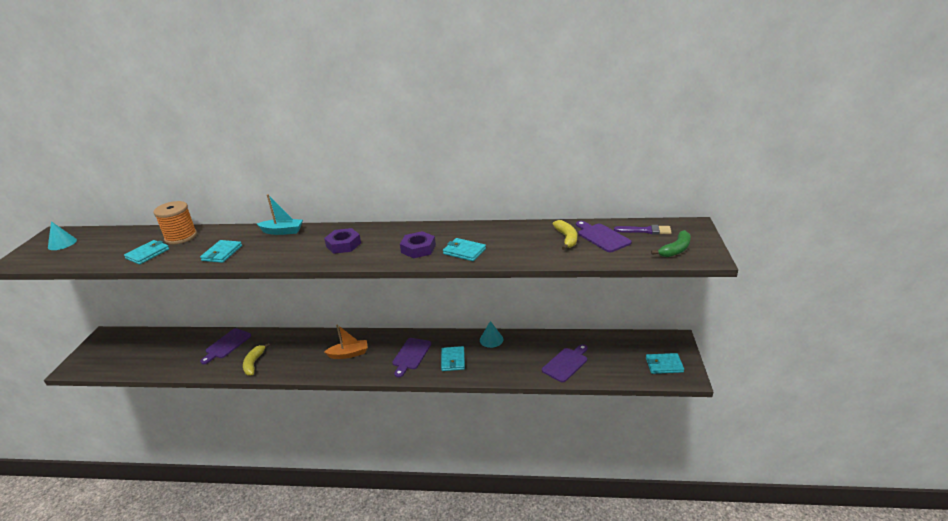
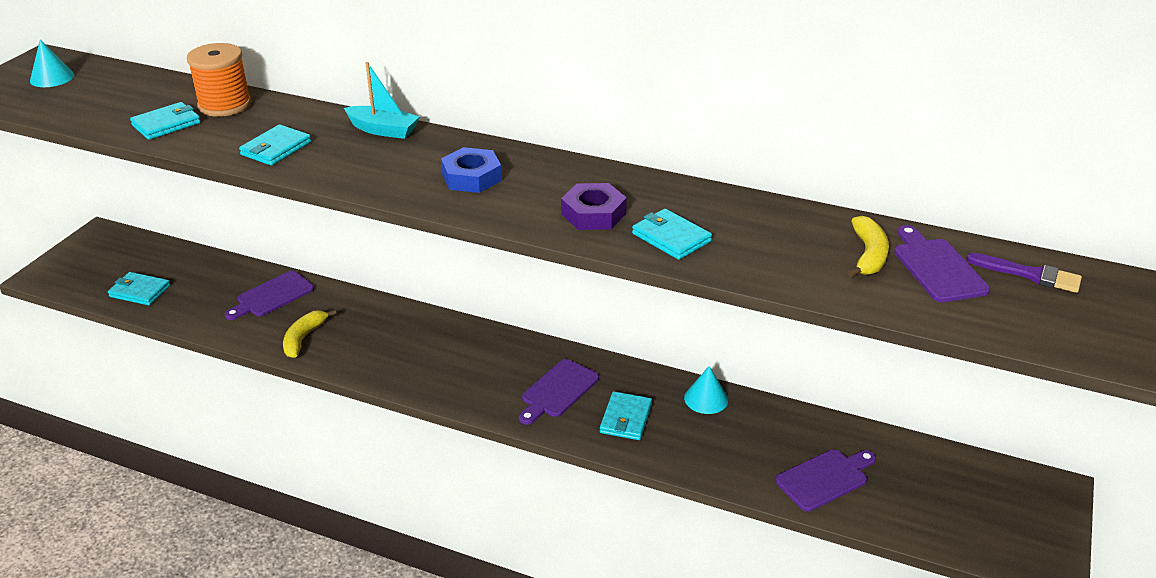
camera: 15 degrees right, 5 degrees up
(343, 245) = (471, 177): purple nut -> blue nut
(349, 354) = (457, 361): orange boat -> none
(664, 365) = (1010, 531): turquoise wallet -> turquoise wallet (140, 291)
(675, 250) = (1072, 327): green banana -> none

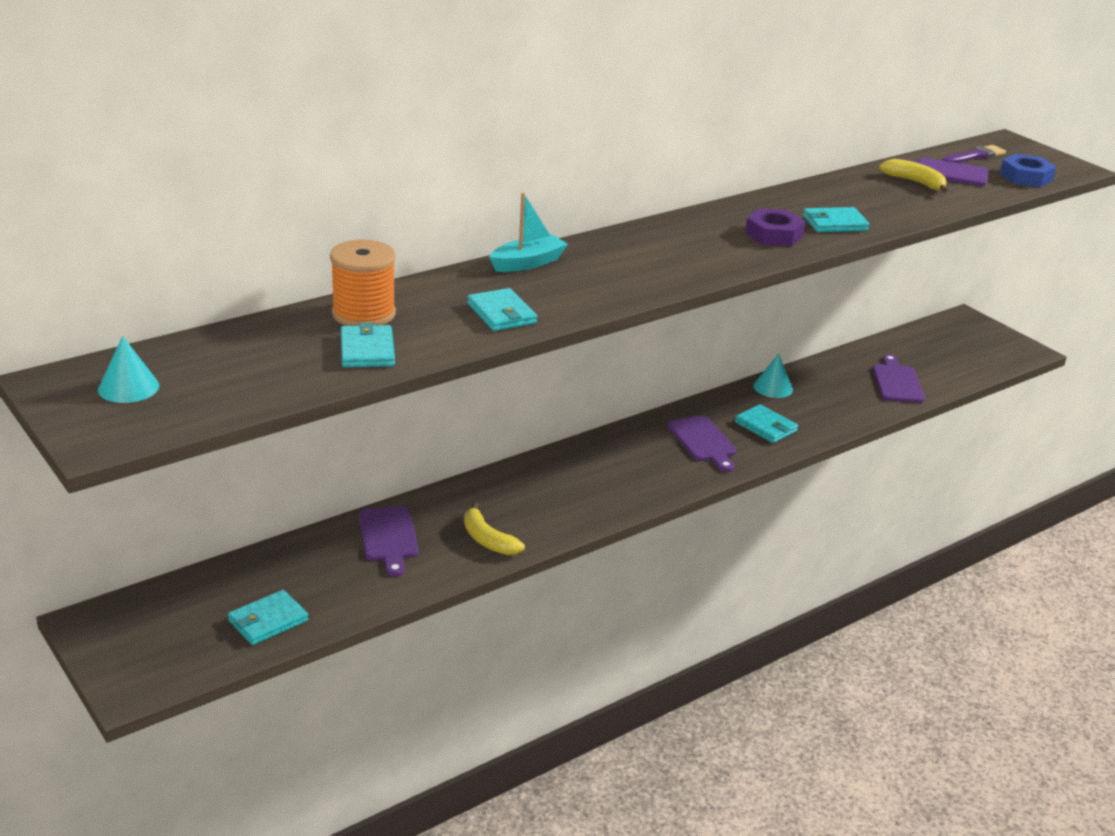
camera: 60 degrees left, 5 degrees down
(471, 177) = (663, 255): blue nut -> blue nut (1026, 177)

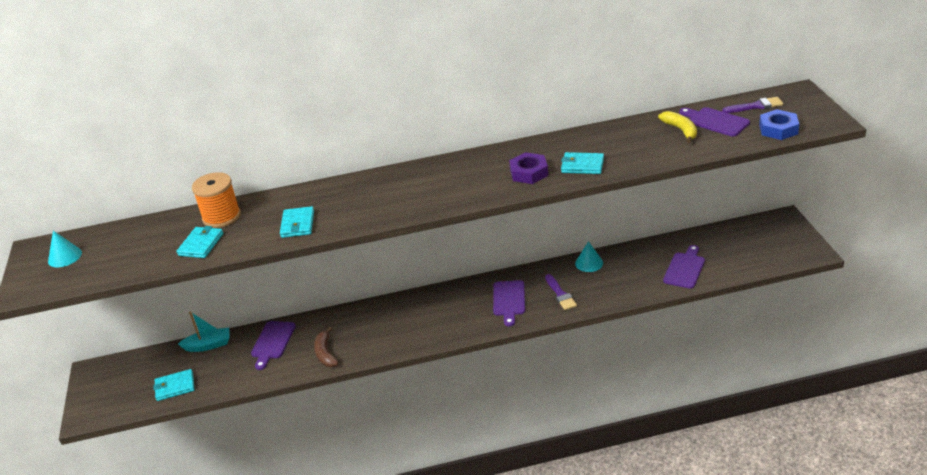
camera: 30 degrees right, 5 degrees up
(488, 540) = (325, 353): yellow banana -> brown banana
(528, 263) = (347, 185): turquoise boat -> turquoise boat (208, 345)
(766, 427) = (560, 294): turquoise wallet -> purple brush

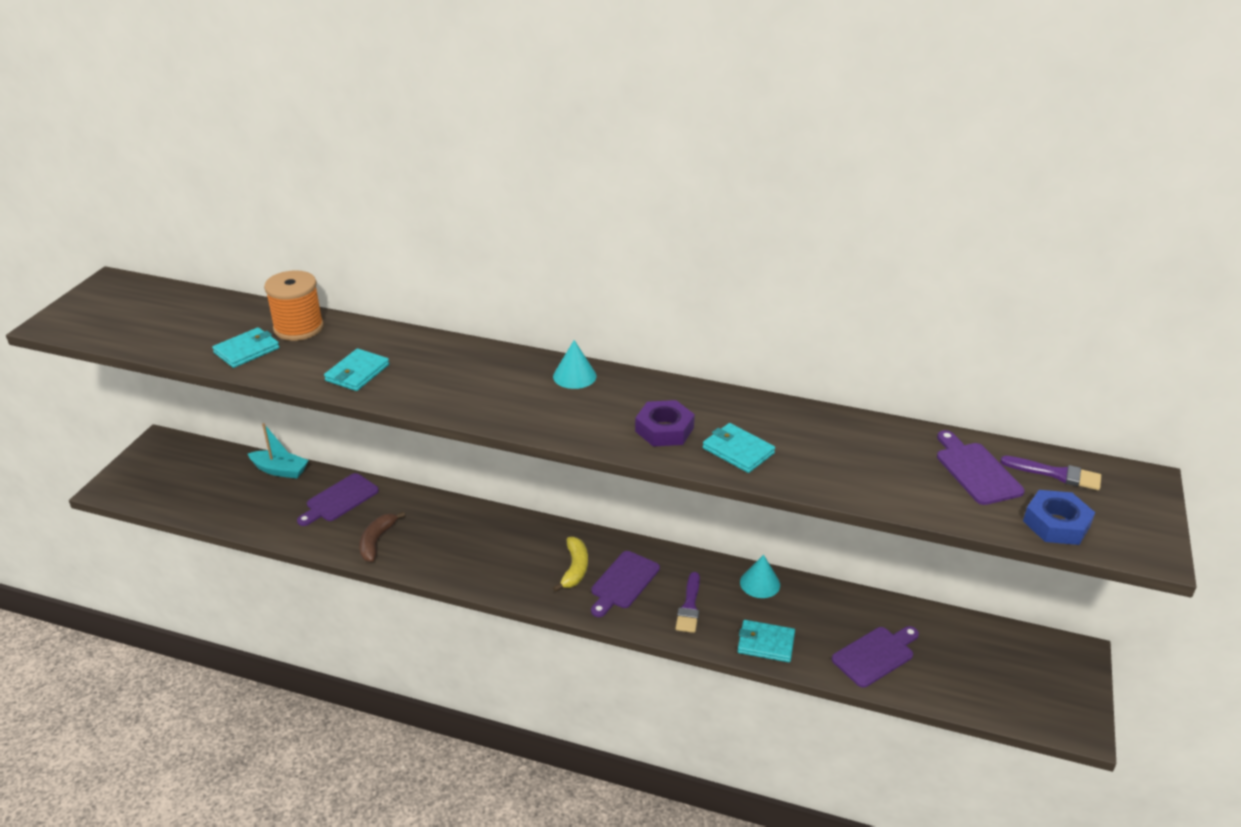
camera: 25 degrees right, 0 degrees up
(65, 257) = (123, 304): turquoise cone -> turquoise cone (574, 376)
(175, 387) = (210, 500): turquoise wallet -> turquoise wallet (765, 643)
(680, 130) = (914, 461): yellow banana -> yellow banana (574, 569)

